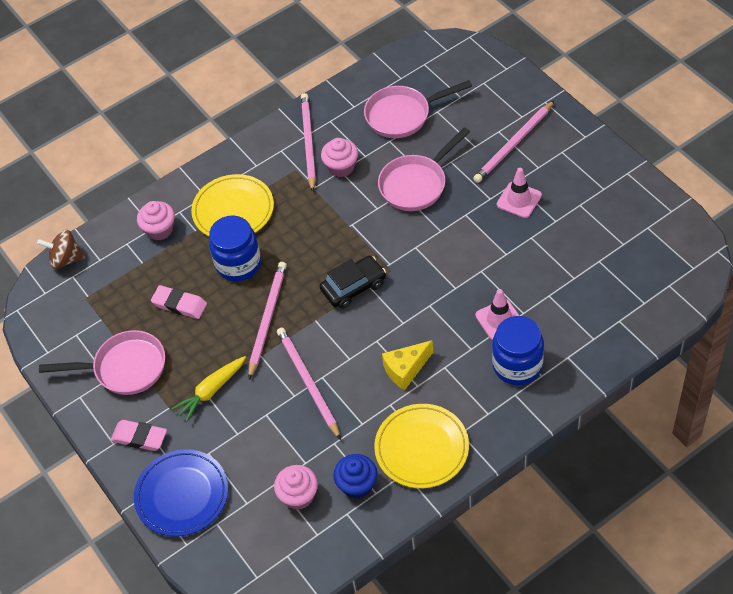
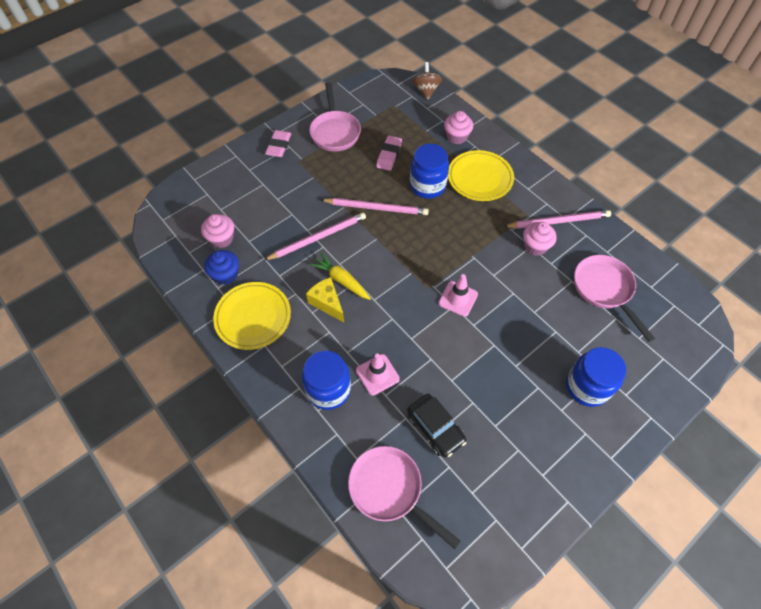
camera: 80 degrees right, 5 degrees up
(182, 495) = (231, 173): blue plate -> none
(211, 391) = (313, 180): yellow carrot -> yellow carrot (341, 280)
(353, 287) = (409, 262): black car -> black car (435, 428)
(416, 184) = (524, 304): pink pan -> pink pan (390, 490)
(513, 144) = (587, 386): pink pencil -> blue jar
(519, 200) = (517, 391): pink traffic cone -> pink traffic cone (458, 299)

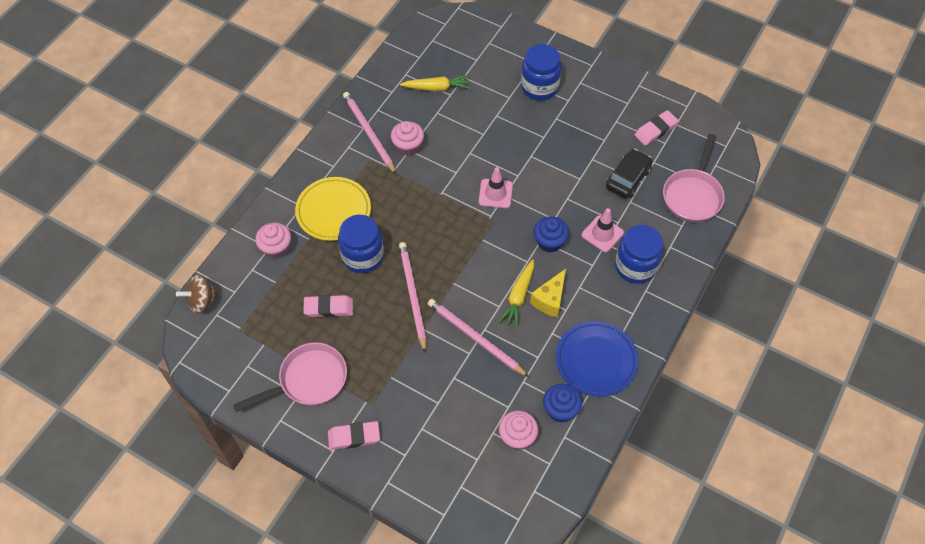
camera: 110 degrees left, 0 degrees up
(253, 317) = (596, 360): yellow plate -> blue plate
(387, 325) = (549, 242): none -> blue cupcake
(493, 490) = (655, 130): none -> pink eraser
(605, 290) = (437, 88): pink pan -> yellow carrot

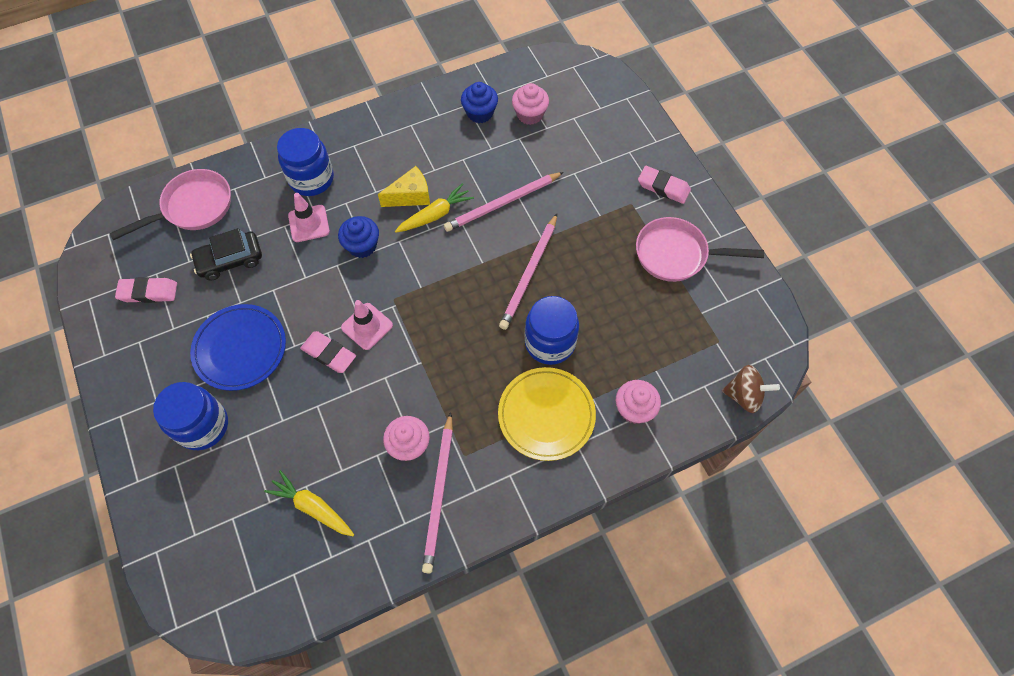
camera: 145 degrees left, 5 degrees up
(329, 308) = (617, 310): pink eraser -> pink eraser (329, 354)
(475, 338) = (502, 203): pink pencil -> pink pencil turned 75 degrees clockwise
(596, 360) = (418, 129): blue plate -> blue plate (240, 349)

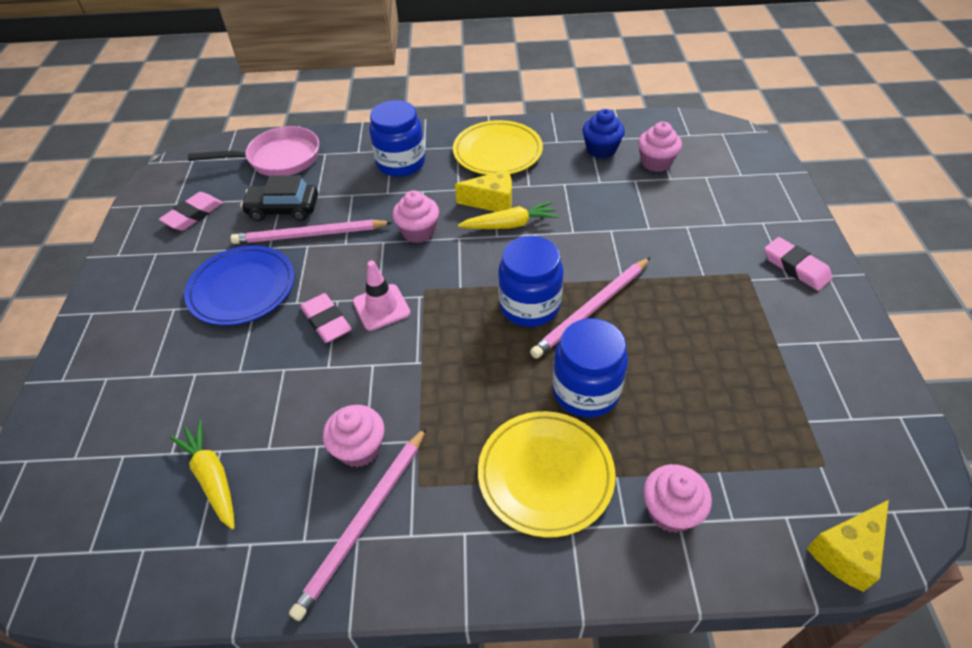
camera: 25 degrees right, 15 degrees down
(148, 292) = (193, 215): pink eraser -> pink eraser turned 75 degrees counterclockwise
(203, 426) = (159, 349): blue jar -> blue jar (529, 306)
(309, 223) = (376, 199): pink traffic cone -> none
(362, 246) = (418, 232): blue cupcake -> pink cupcake
(392, 141) = (497, 152): none -> yellow plate
(502, 203) = (590, 233): pink pencil -> pink pencil (309, 235)
(676, 254) = (792, 343): pink pan -> none
(744, 395) = (846, 552): brown spinning top -> yellow cheese

